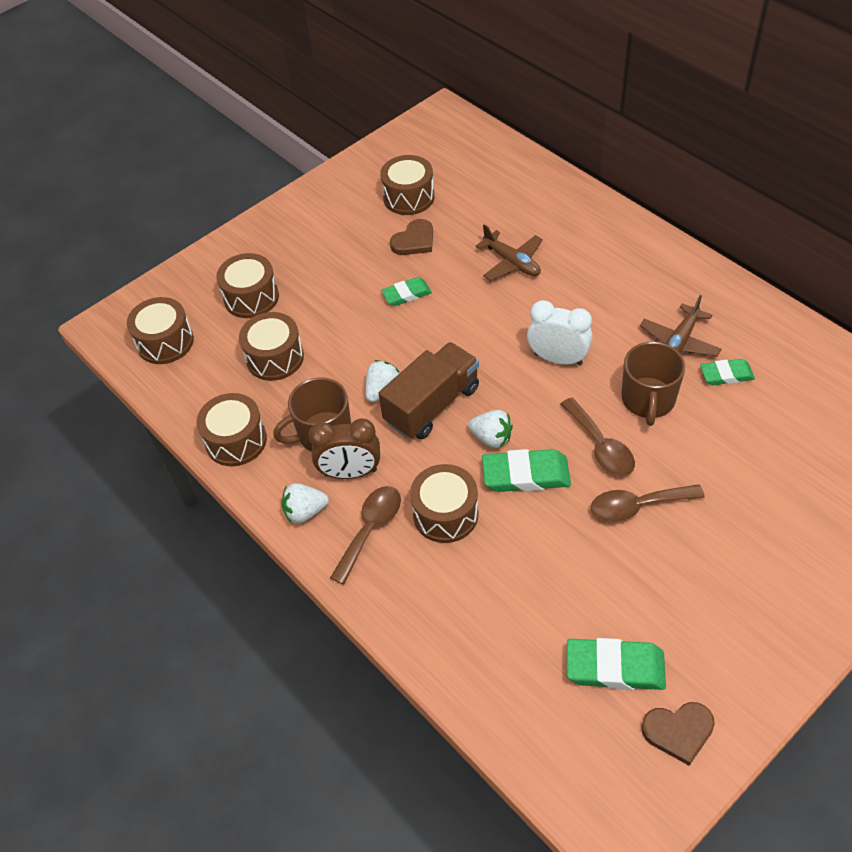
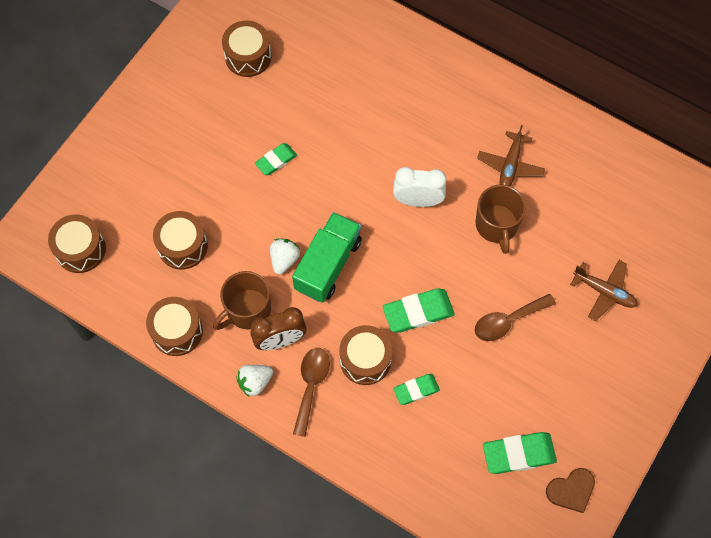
camera: 20 degrees left, 15 degrees up
(251, 297) = (141, 189): brown drum -> none
(414, 241) = (266, 103): brown heart -> none
(432, 405) = (328, 265): brown truck -> green truck
(491, 438) = (383, 285): white strawberry -> none
(512, 262) = (357, 111): brown plane -> brown plane (604, 292)
(601, 446) = (469, 275): brown spoon -> none
(726, 375) = (552, 190): green eraser -> green eraser (416, 390)

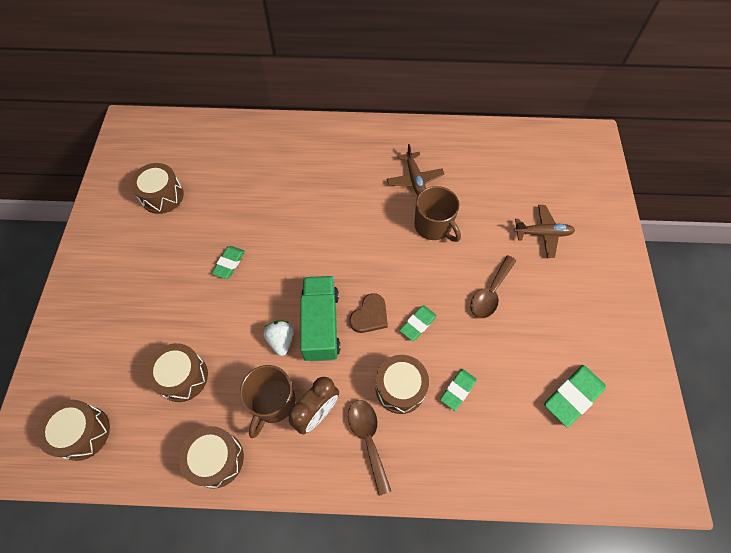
camera: 30 degrees left, 5 degrees down
(255, 382) = (316, 466): white strawberry -> none
(418, 201) = (362, 238): white clock -> none
(418, 312) = (418, 324): green eraser -> green eraser, size x0.63
(571, 490) = (633, 402): brown heart -> brown heart (370, 315)

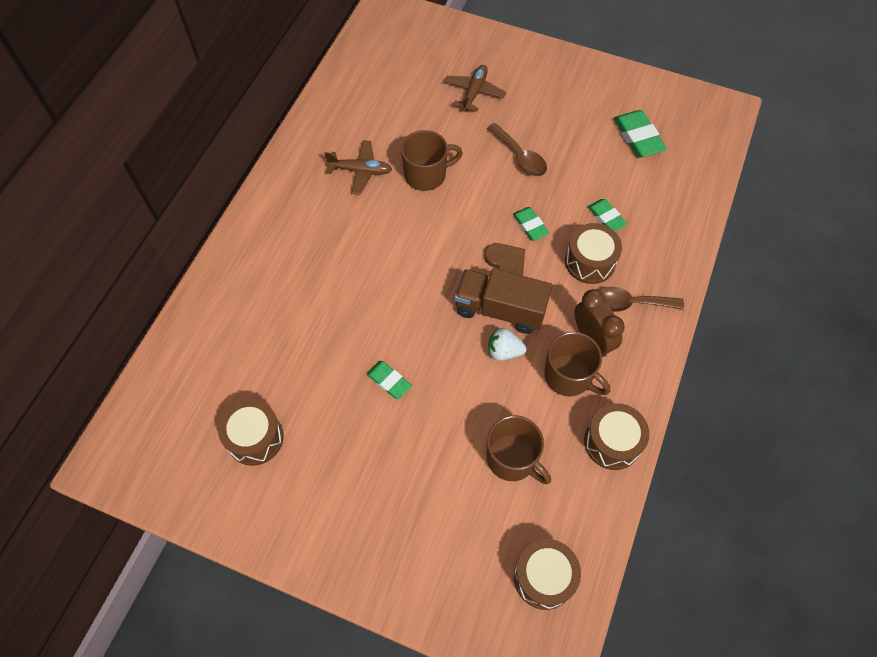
camera: 70 degrees left, 0 degrees up
(182, 377) = (512, 459): brown drum -> brown mug
(321, 325) = (500, 309): green truck -> brown truck

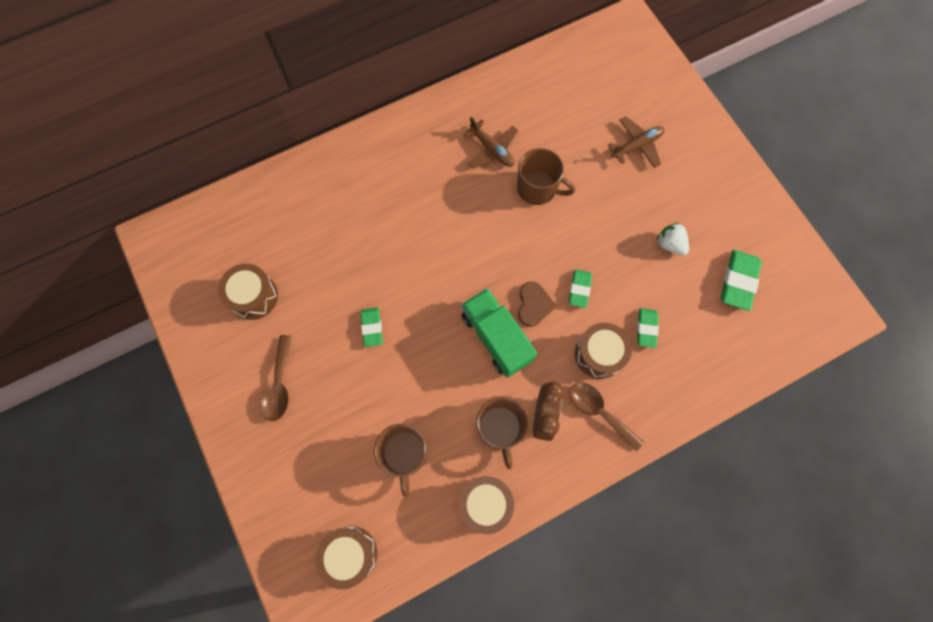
camera: 40 degrees right, 10 degrees up
(500, 309) = (496, 337): brown truck -> green truck
(504, 351) = (470, 371): white strawberry -> white strawberry (670, 244)
(520, 157) = (624, 227): brown spoon -> brown spoon (279, 385)

